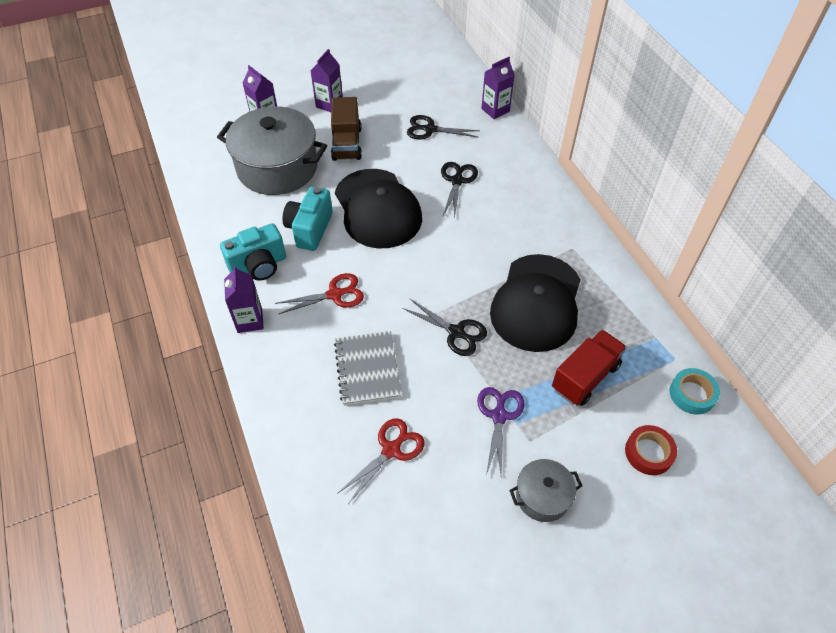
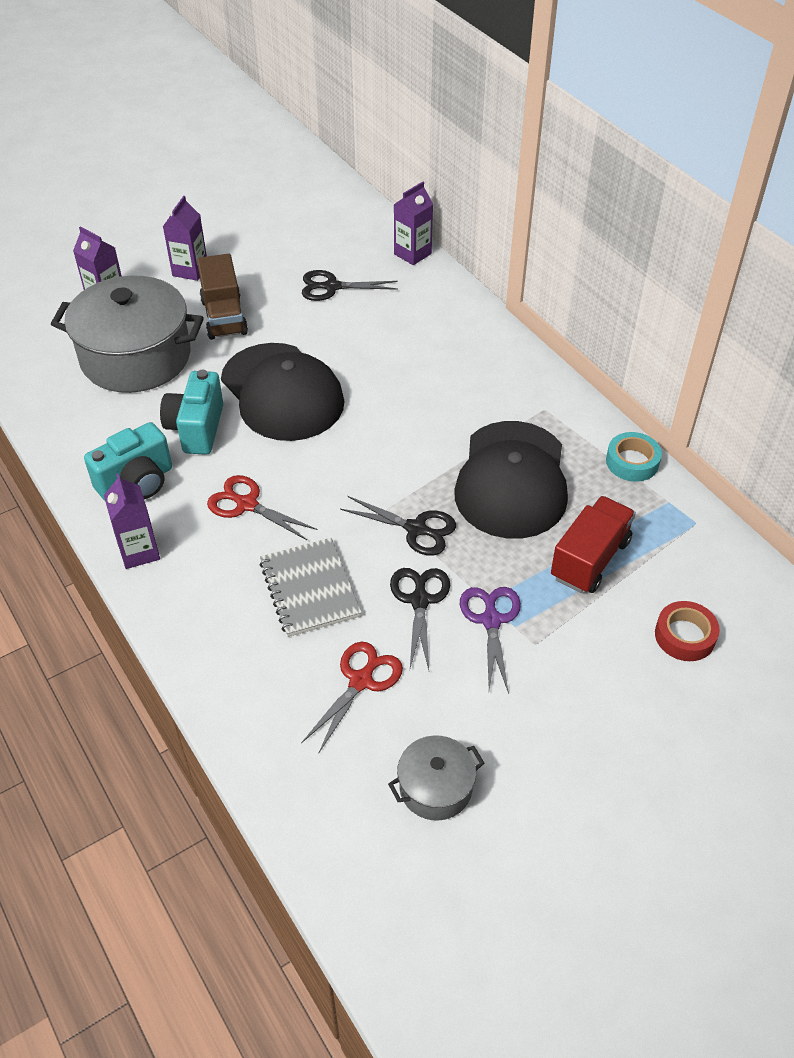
camera: 10 degrees left, 5 degrees down
(334, 294) = (247, 504): red scissors -> red scissors turned 120 degrees counterclockwise
(457, 181) = (380, 346): black scissors -> black scissors (420, 601)
(542, 496) = (564, 706): grey pot -> grey pot (435, 788)
(692, 394) = (724, 561): turquoise tape -> turquoise tape (632, 462)

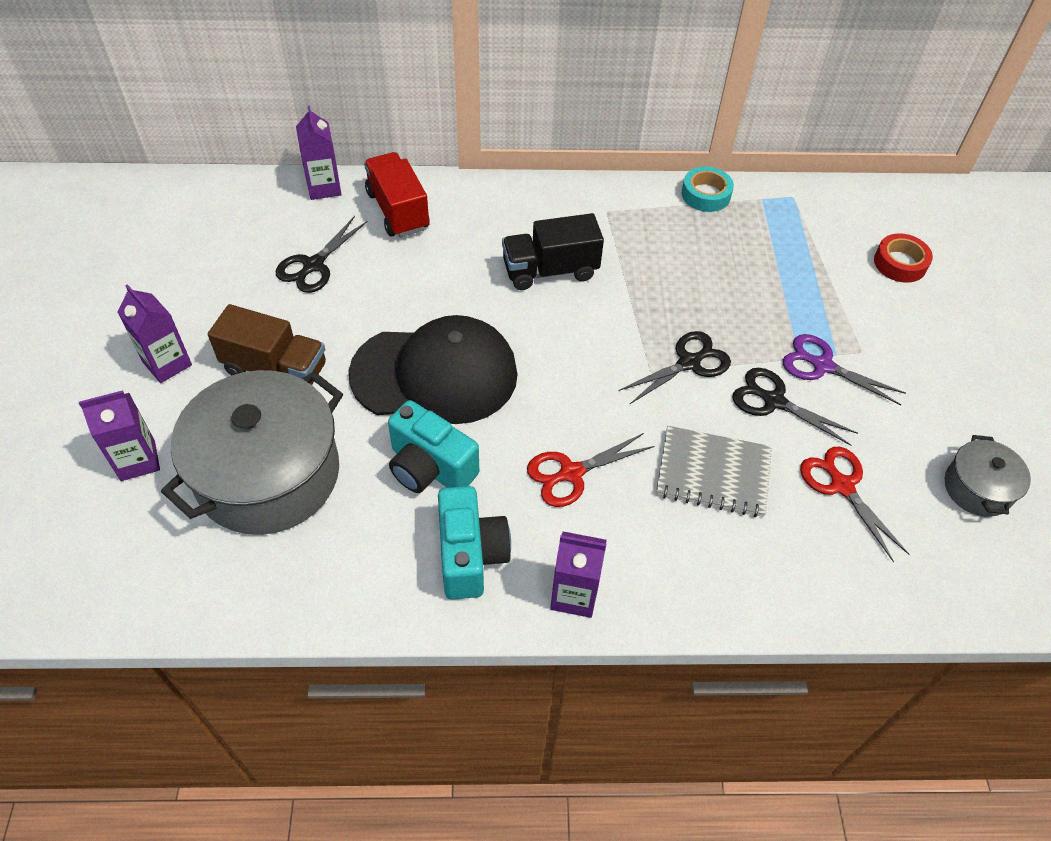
camera: 60 degrees left, 5 degrees up
(442, 406) = (550, 270): none -> black truck
(512, 480) = (675, 273): black cap -> none
(590, 559) = (793, 273): red truck -> red truck (398, 211)

